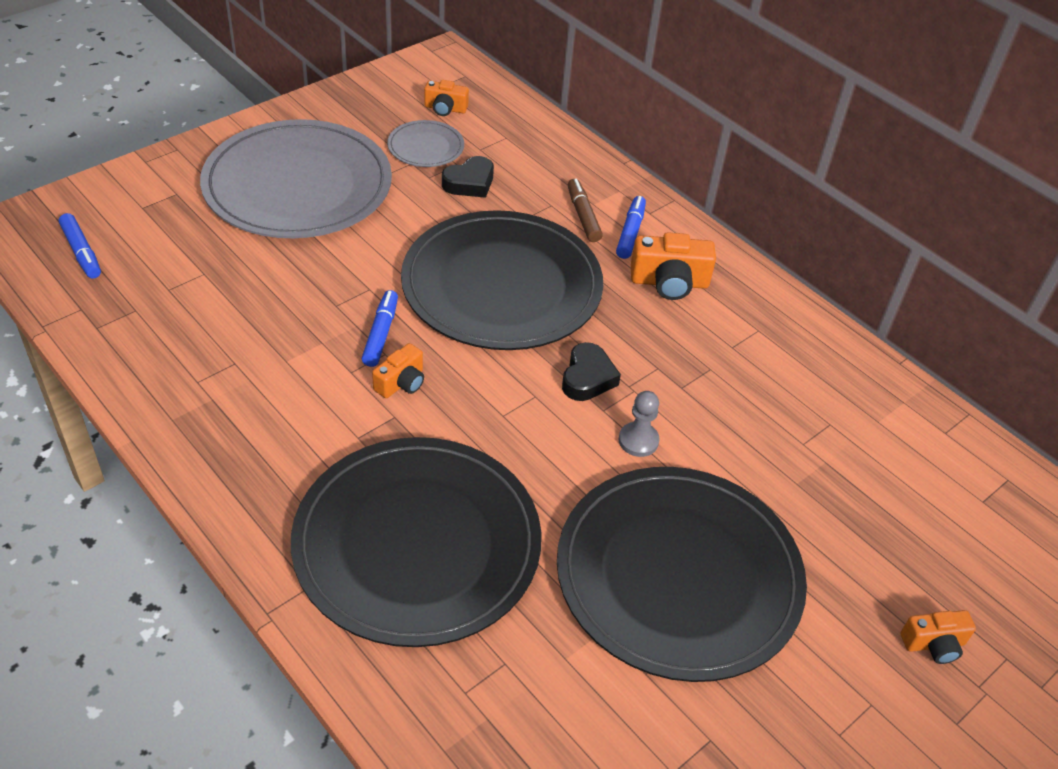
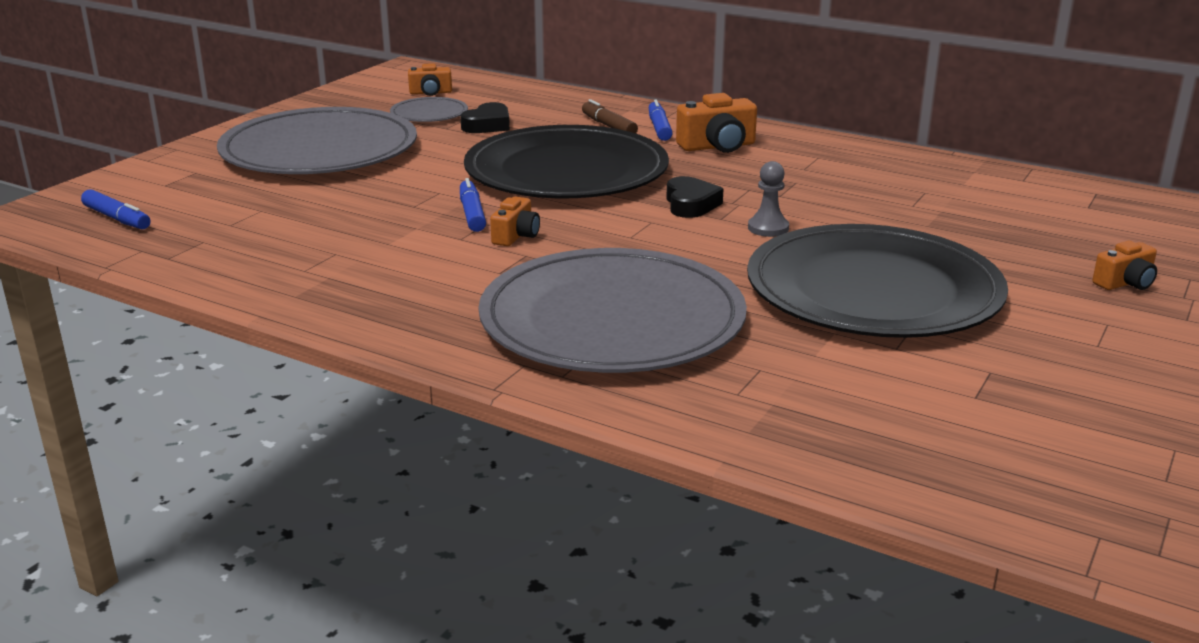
camera: 15 degrees left, 20 degrees down
(417, 544) = (612, 319): black plate -> grey plate

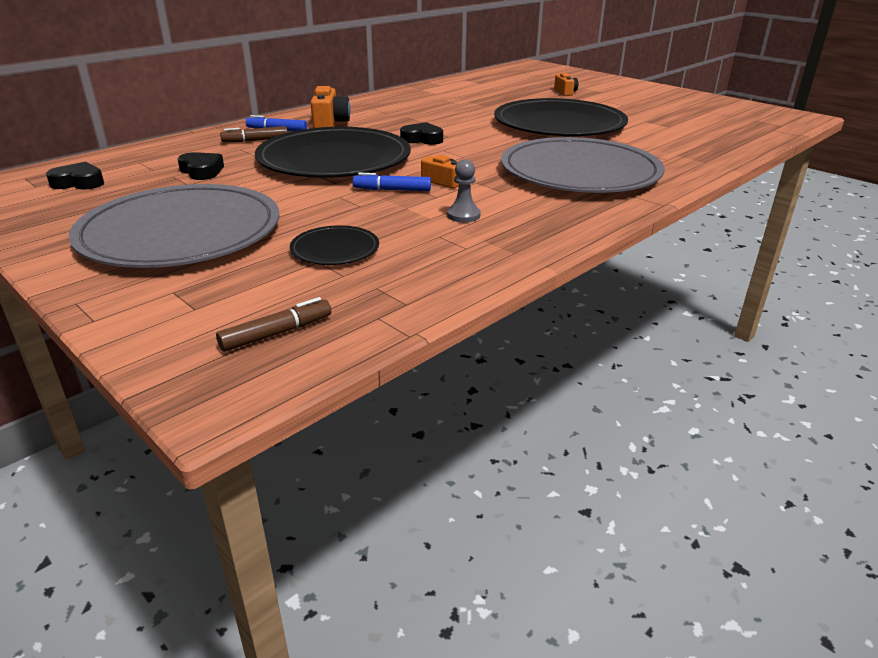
camera: 75 degrees left, 5 degrees up
(117, 218) = (277, 333): blue marker -> brown marker
(290, 212) = (335, 249): none -> black plate
(429, 113) = (139, 187): grey plate -> none
(430, 93) = (79, 182): orange camera -> black heart
(768, 228) = (470, 130): grey pawn -> grey pawn (463, 215)

